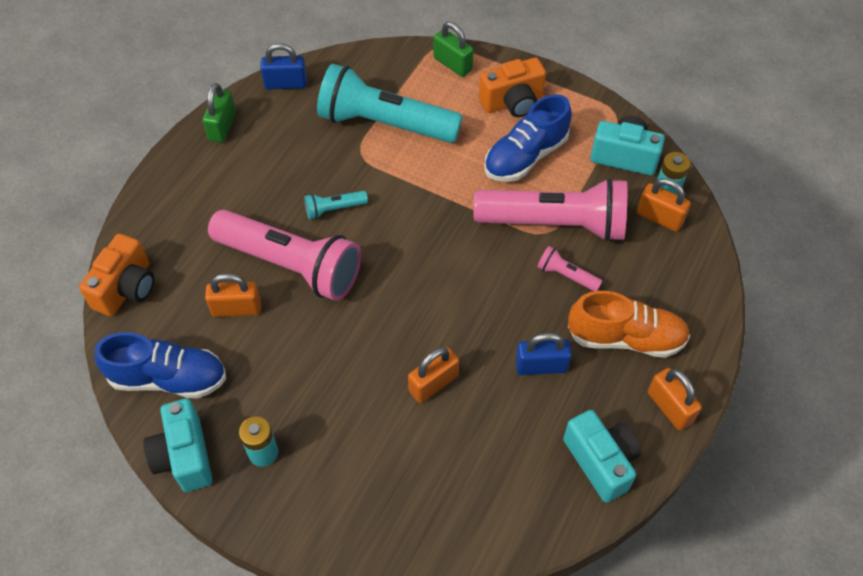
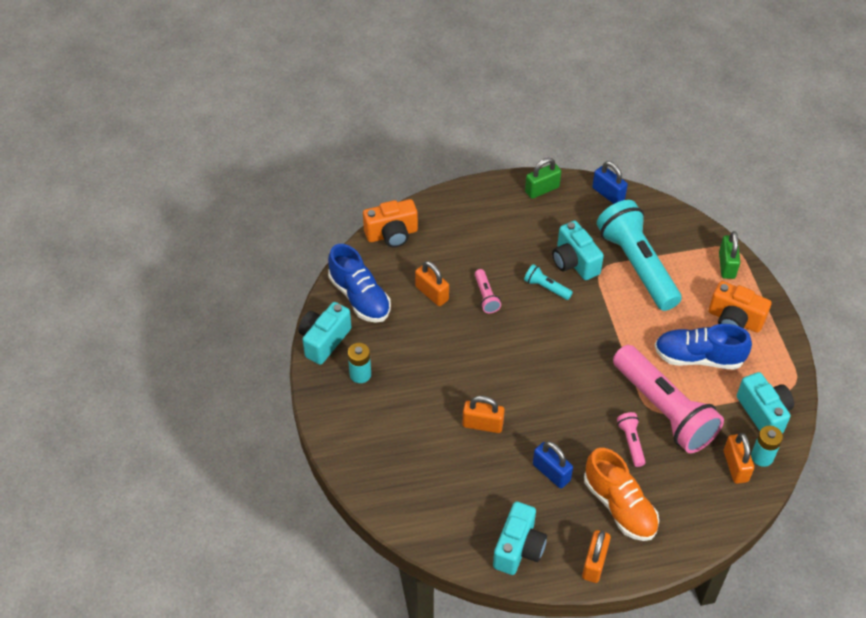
camera: 50 degrees right, 5 degrees down
(290, 265) = (486, 296): pink flashlight -> pink flashlight, size x0.42
(330, 166) = (574, 262): none -> turquoise camera

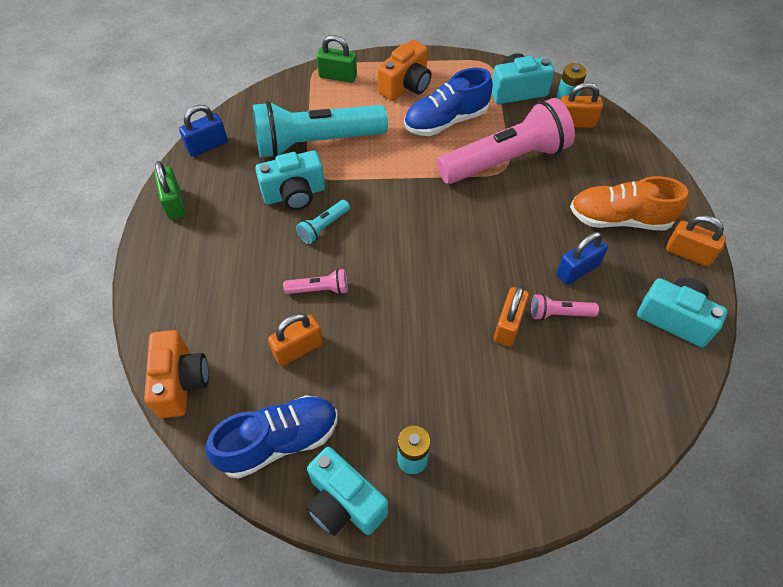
camera: 80 degrees left, 5 degrees up
(619, 506) = (619, 219): orange shoe -> orange shoe turned 150 degrees counterclockwise
(631, 442) = (543, 194): pink flashlight -> pink flashlight (559, 313)
(698, 357) = (446, 121): blue shoe -> blue shoe turned 45 degrees clockwise

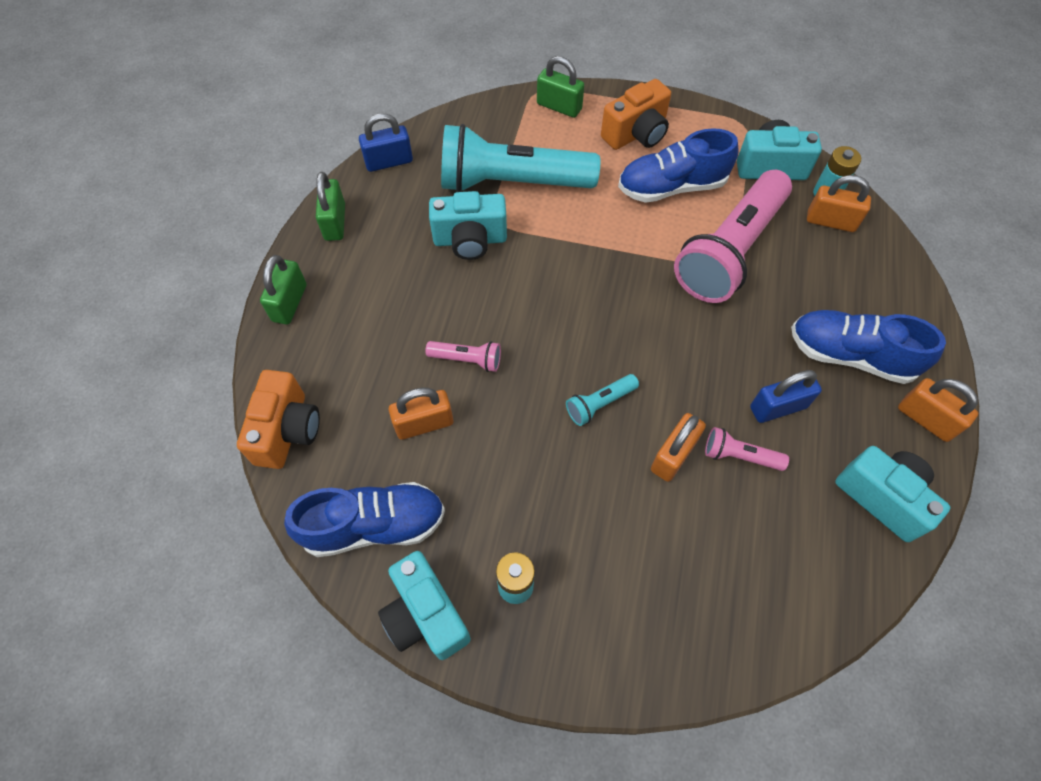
camera: 15 degrees right, 5 degrees up
(153, 277) = (289, 303): none -> green padlock
(323, 227) = (492, 286): turquoise flashlight -> turquoise flashlight (599, 404)
(505, 160) = (730, 251): pink flashlight -> pink flashlight turned 135 degrees clockwise
(619, 219) = (850, 355): orange shoe -> blue shoe

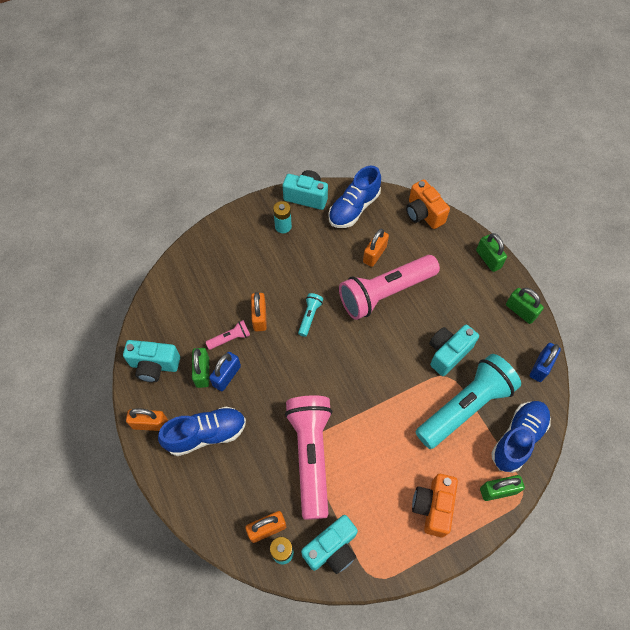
camera: 140 degrees right, 0 degrees up
(467, 360) = (385, 293): pink flashlight -> pink flashlight, size x2.40
(671, 187) = (377, 478): blue shoe -> blue shoe (518, 439)
(811, 436) = (202, 372): none -> green padlock

